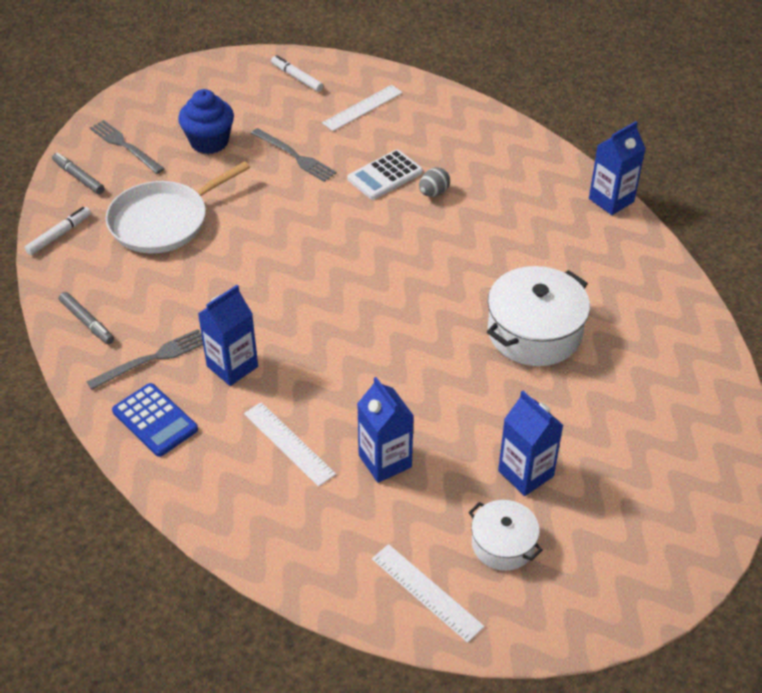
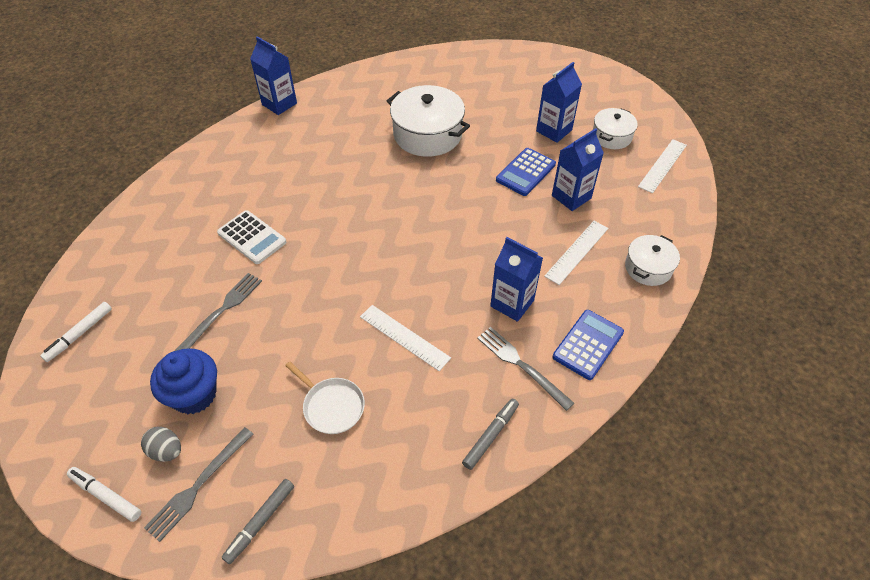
camera: 100 degrees left, 5 degrees up
(59, 235) = (365, 509): white marker -> white marker (106, 495)
(163, 221) = (332, 406): white pan -> white pan, size x0.57
(241, 511) = (648, 268): none -> white pot
(362, 108) = (143, 268): white ruler -> white ruler (404, 337)
(433, 193) = (275, 202): grey egg -> grey egg (166, 451)
(442, 422) = (525, 172): none -> blue calculator

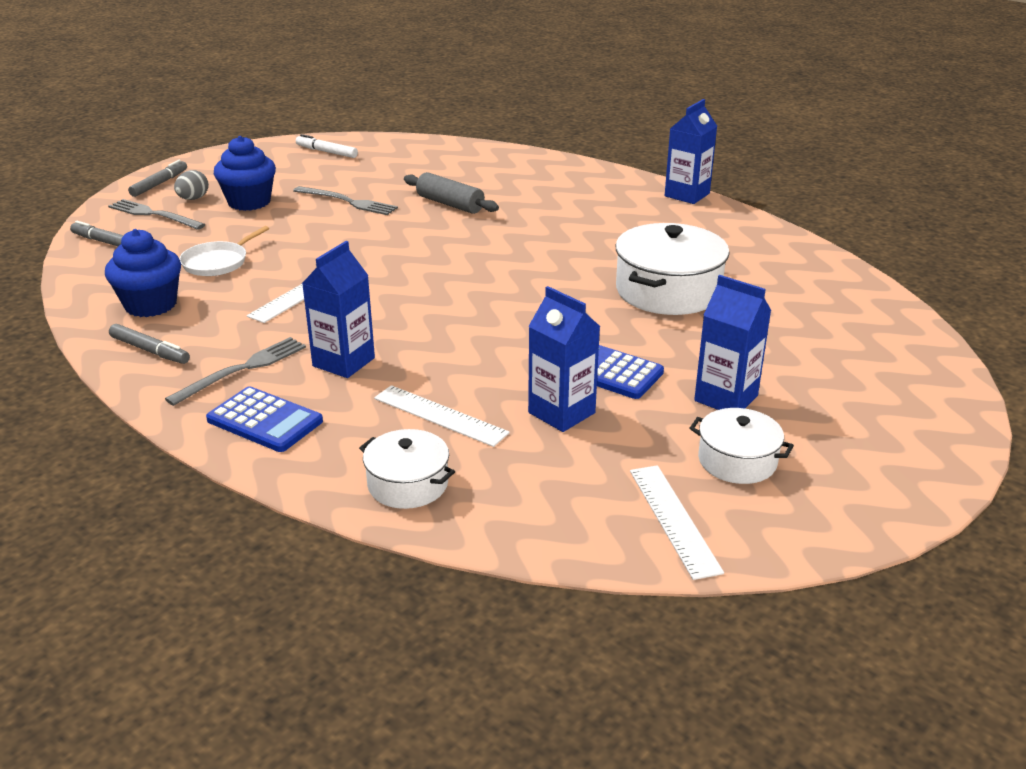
camera: 85 degrees right, 20 degrees down
(106, 495) = (159, 184): white marker -> grey marker
(252, 237) = (450, 204): white calculator -> grey rolling pin
(409, 450) = (151, 305): none -> blue cupcake
(662, 165) = (673, 519): white ruler -> white ruler turned 45 degrees clockwise

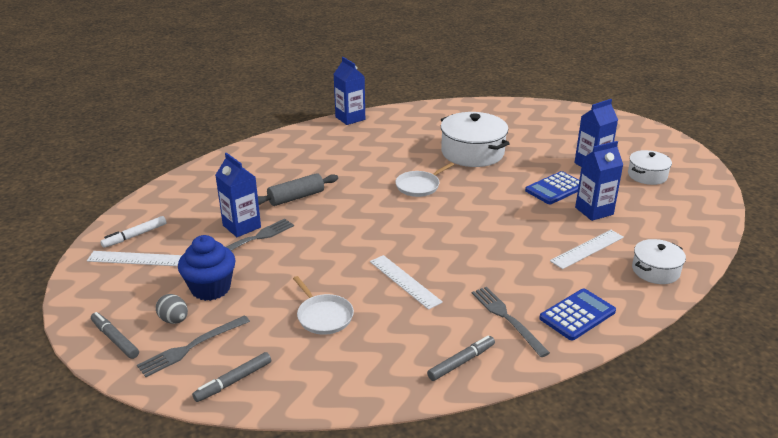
camera: 70 degrees left, 0 degrees up
(151, 305) = (382, 358): blue cupcake -> none
(343, 362) = (512, 274): blue carton -> blue carton (241, 226)
(534, 268) = (419, 186): none -> white pan
(673, 519) = (692, 202): white ruler -> white ruler (134, 259)

